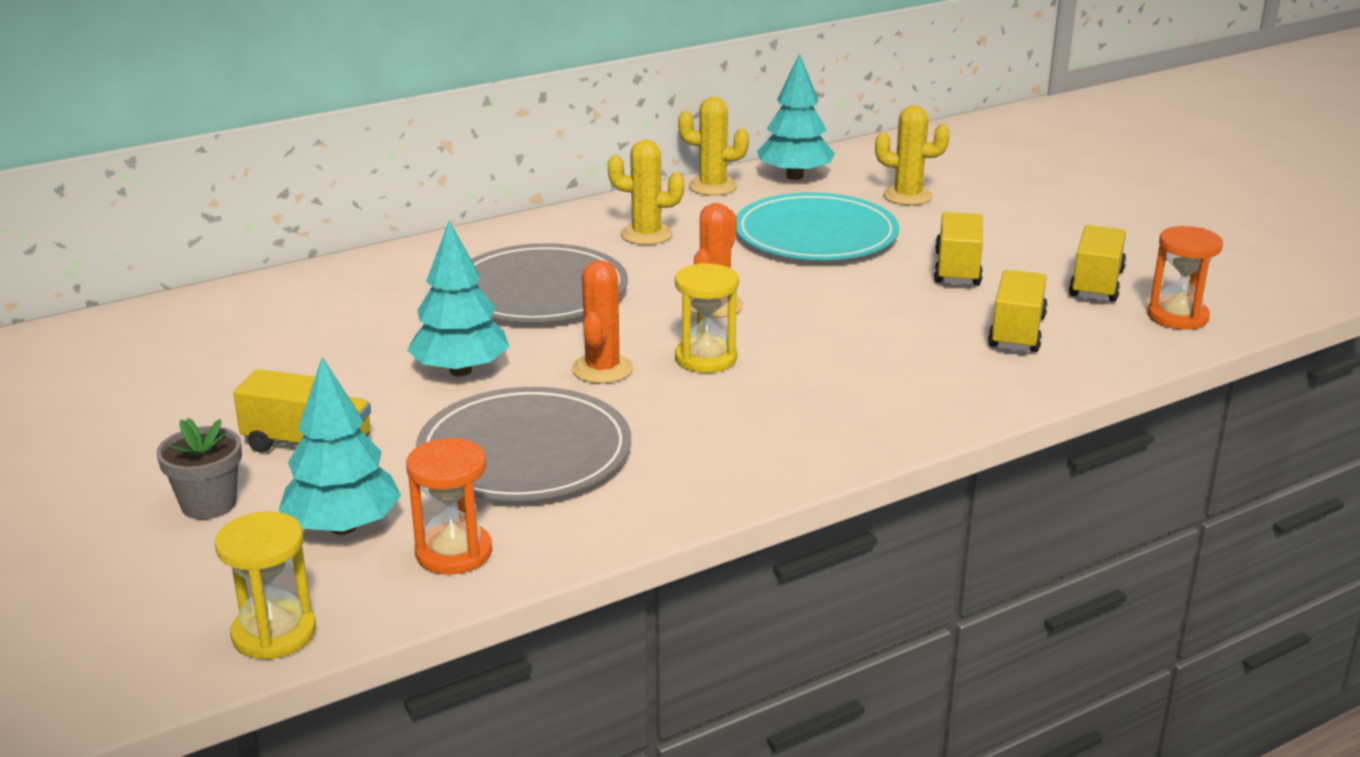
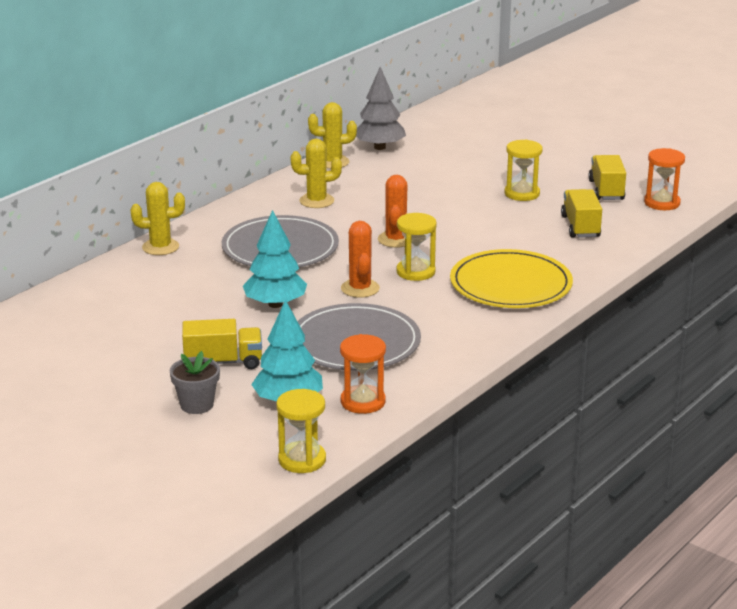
camera: 20 degrees left, 0 degrees up
(794, 176) = (379, 147): turquoise tree -> grey tree
(815, 234) = (422, 184): turquoise plate -> none
(839, 404) = (510, 284): none -> yellow plate
(907, 196) = (460, 150): yellow cactus -> yellow cactus (160, 247)
(957, 269) = (522, 194): yellow truck -> yellow hourglass

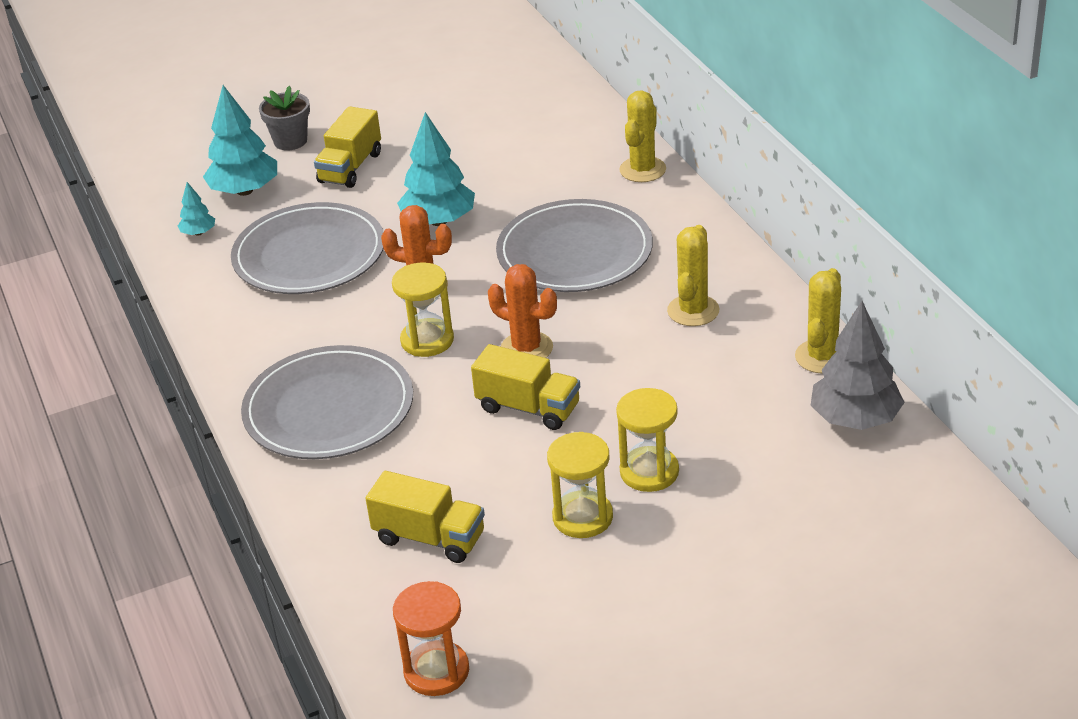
camera: 120 degrees right, 10 degrees up
(302, 460) = (147, 179): yellow hourglass -> yellow hourglass (649, 472)
(363, 402) = (198, 233): orange hourglass -> turquoise tree
(510, 284) = (329, 408): yellow plate -> grey plate
(606, 190) = (528, 622): yellow truck -> yellow truck (528, 408)

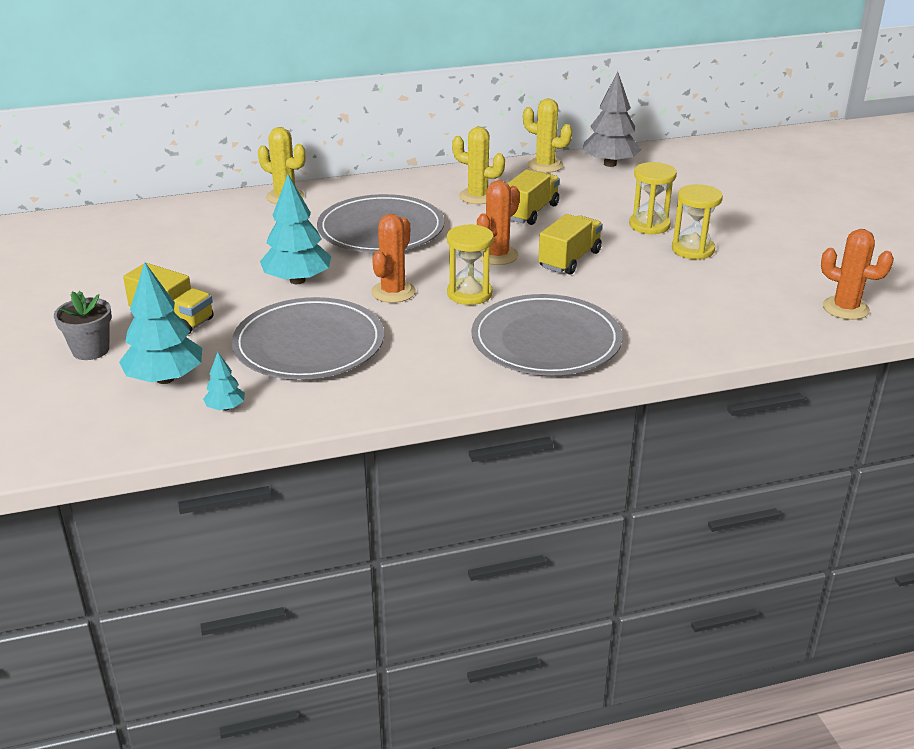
camera: 85 degrees left, 5 degrees down
(429, 538) = (710, 304): yellow truck -> yellow truck (530, 212)
(436, 671) = (845, 308): orange hourglass -> orange cactus

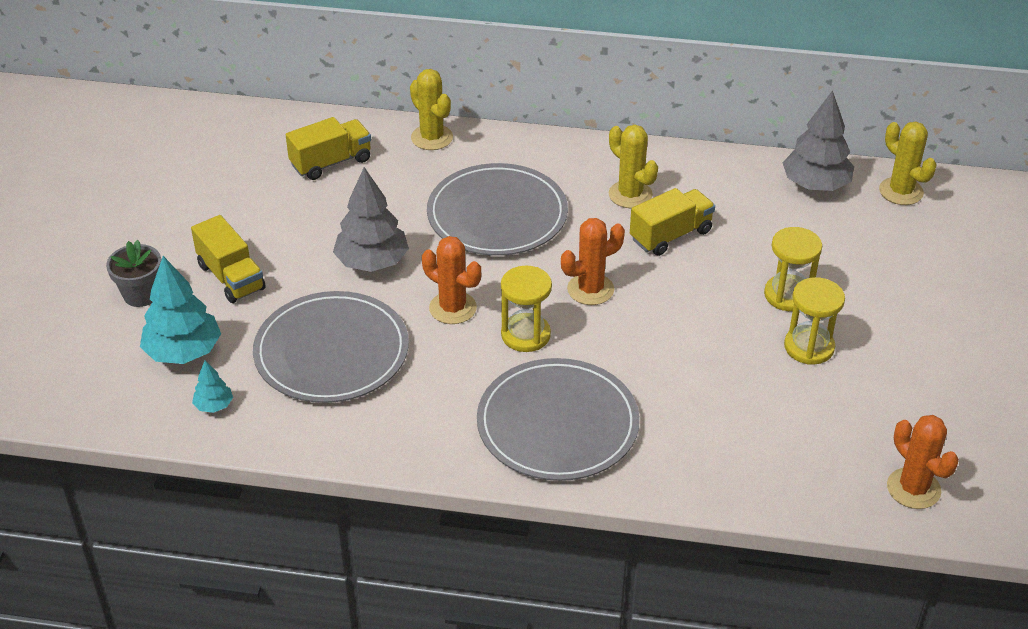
camera: 25 degrees right, 10 degrees up
(297, 280) = (372, 262): turquoise tree -> grey tree
(393, 292) = (452, 308): orange cactus -> orange cactus turned 75 degrees clockwise
(545, 165) = (738, 166): yellow cactus -> yellow cactus (901, 191)
(570, 259) = (662, 319): yellow truck -> yellow truck (331, 162)

